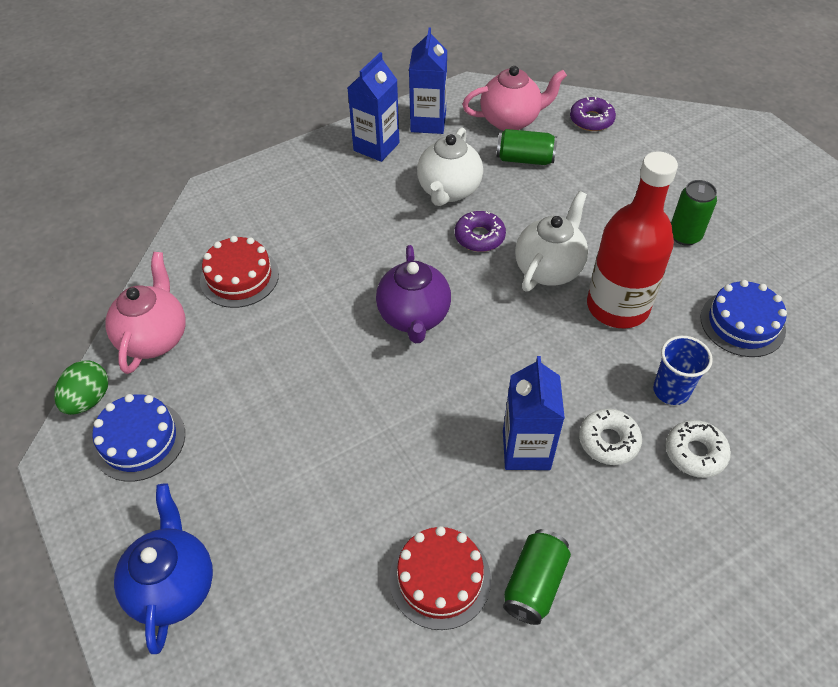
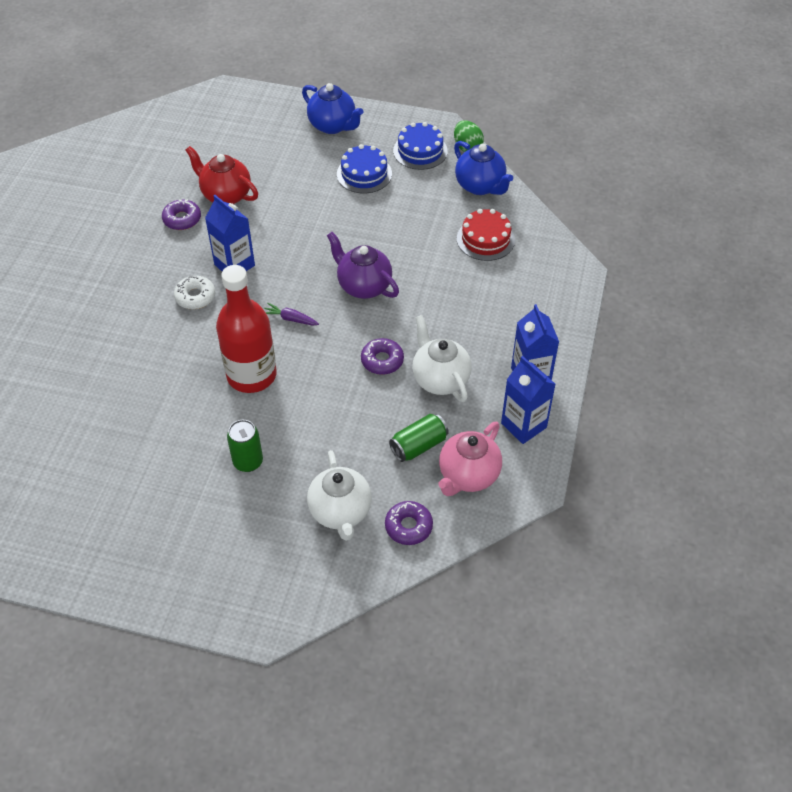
camera: 135 degrees right, 0 degrees up
(154, 338) = (480, 186): pink teapot -> blue teapot
(440, 578) = (226, 195): red cake -> red teapot
(524, 336) = (290, 319): none -> purple carrot
(534, 583) = (182, 219): green can -> purple donut
(549, 269) = (316, 370): white teapot -> white teapot (340, 512)
(671, 390) = (180, 345): blue cup -> none
(695, 453) = (144, 321): white donut -> none
(742, 323) = (164, 419): blue cake -> blue cake (364, 174)

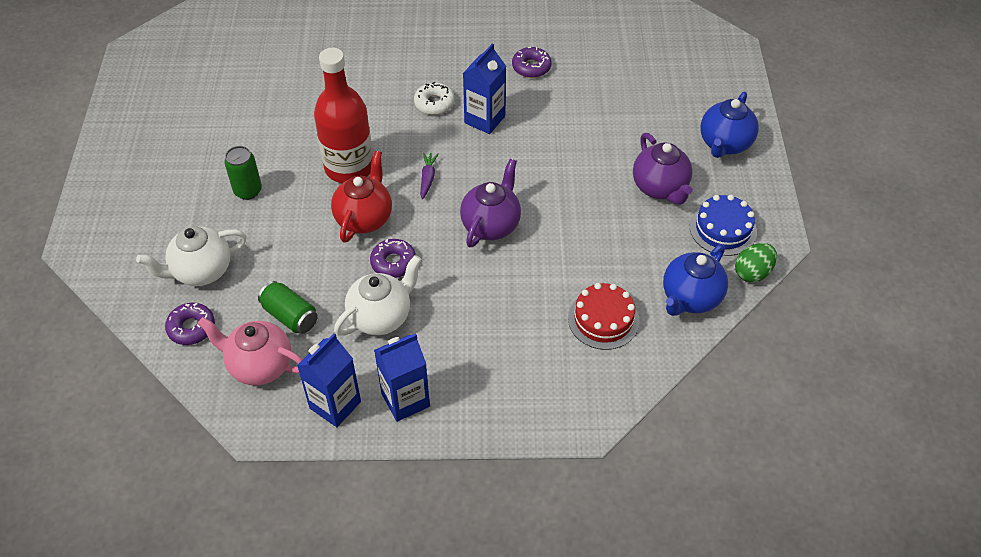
camera: 75 degrees right, 0 degrees up
(226, 195) = (578, 88): red teapot -> red teapot (364, 218)
(364, 174) = (660, 188): blue cake -> purple teapot

